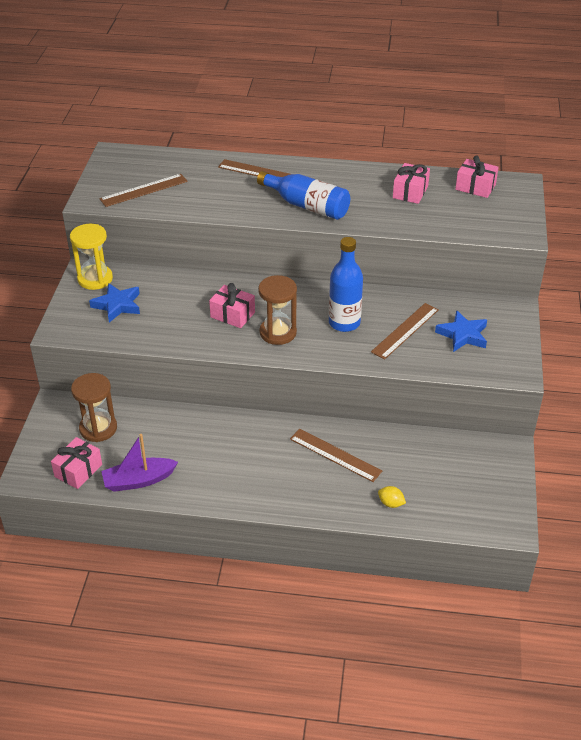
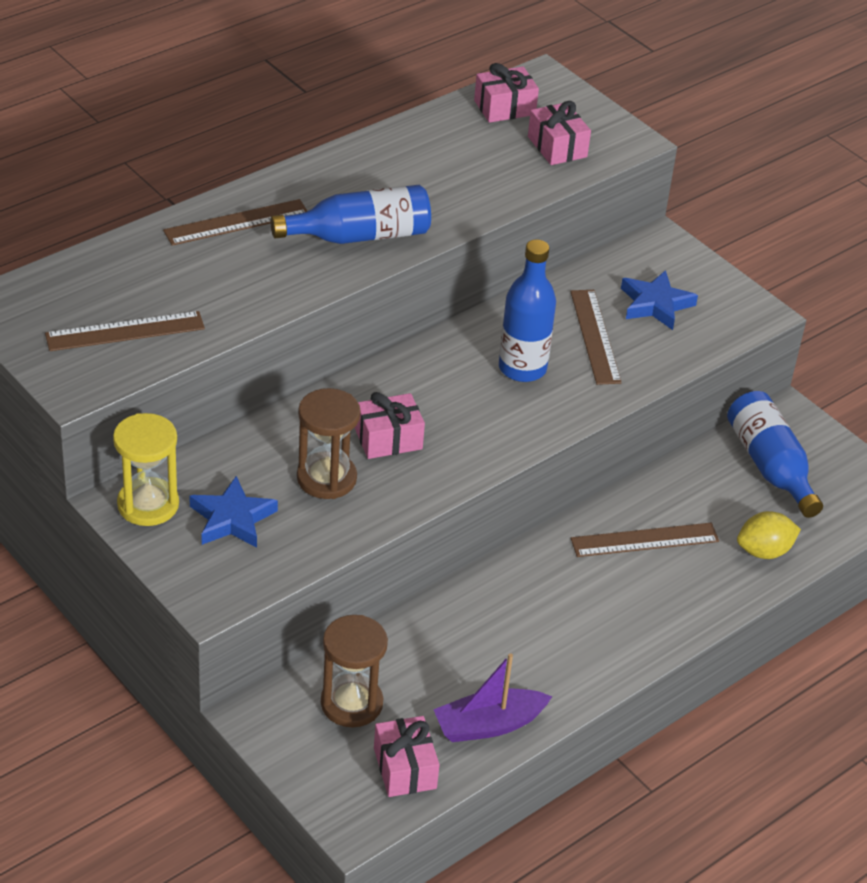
camera: 50 degrees left, 0 degrees up
(139, 480) = (488, 725): purple boat -> purple boat turned 45 degrees clockwise
(144, 190) = (125, 331): brown ruler -> brown ruler turned 60 degrees clockwise
(278, 333) = (470, 427): brown hourglass -> brown hourglass (326, 478)
(391, 503) = (764, 551): yellow lemon -> yellow lemon, size x1.58
(410, 192) = (446, 152): pink gift -> pink gift (557, 147)
(458, 467) = (770, 466): none -> blue bottle

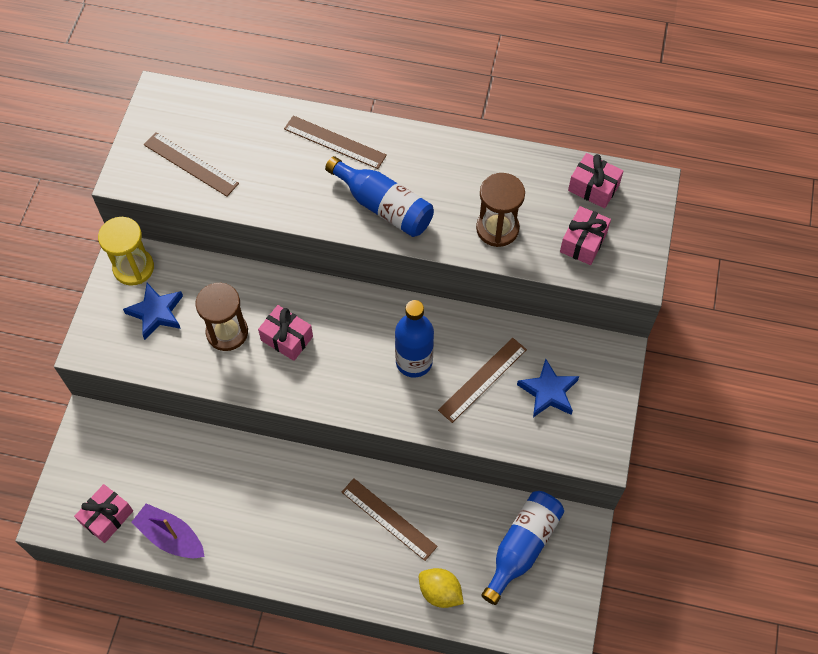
camera: 55 degrees right, 20 degrees up
(351, 703) = (132, 459): brown hourglass -> brown hourglass (497, 228)

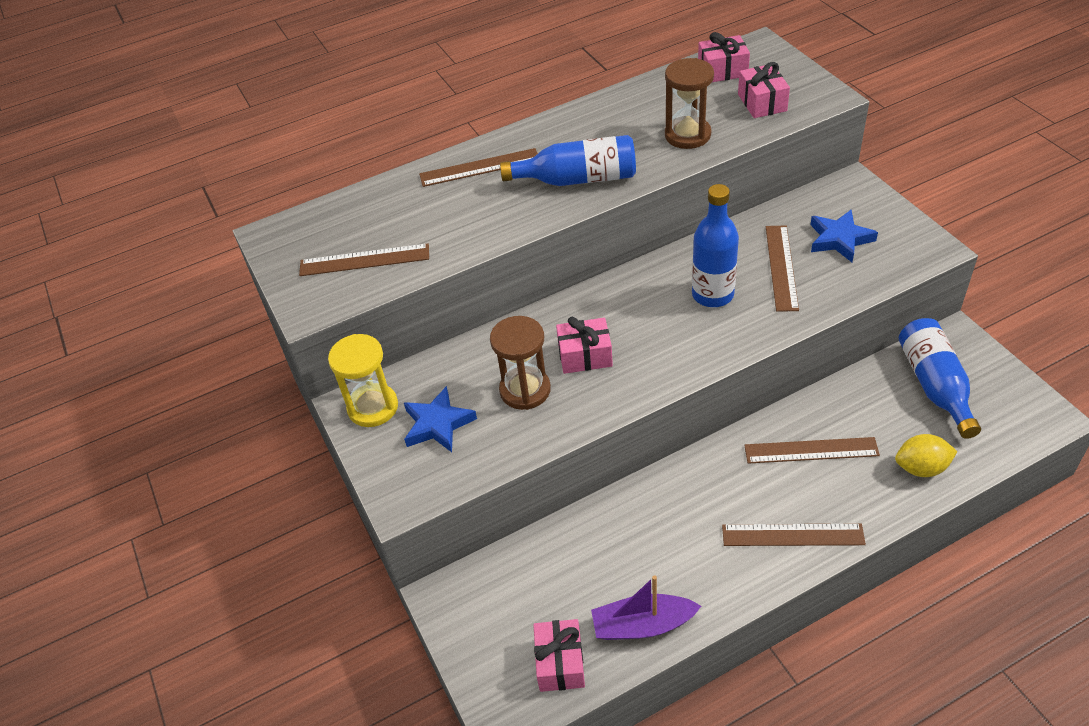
camera: 35 degrees left, 15 degrees down
(312, 561) = (792, 535): none -> brown ruler

